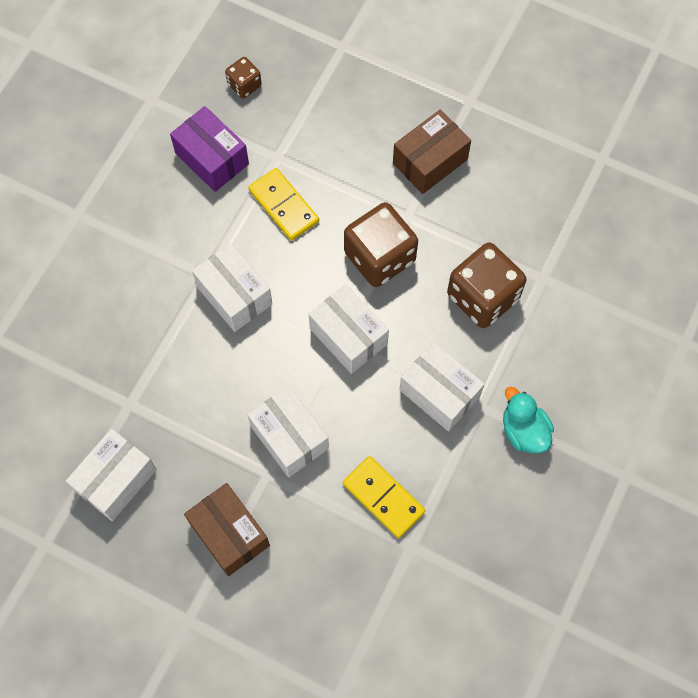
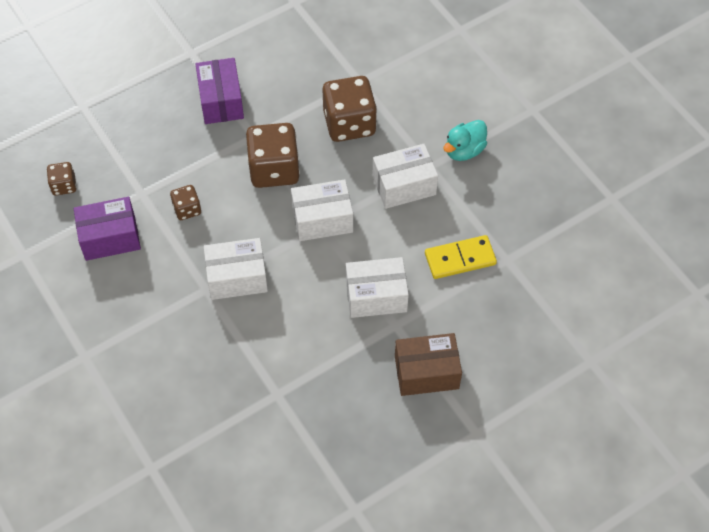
camera: 60 degrees left, 10 degrees down
(116, 480) = (334, 432): white box -> none
(284, 206) = (187, 209): yellow domino -> brown dice
(430, 161) = (221, 101): brown box -> purple box
(523, 431) = (464, 150): turquoise duck -> turquoise duck turned 45 degrees counterclockwise

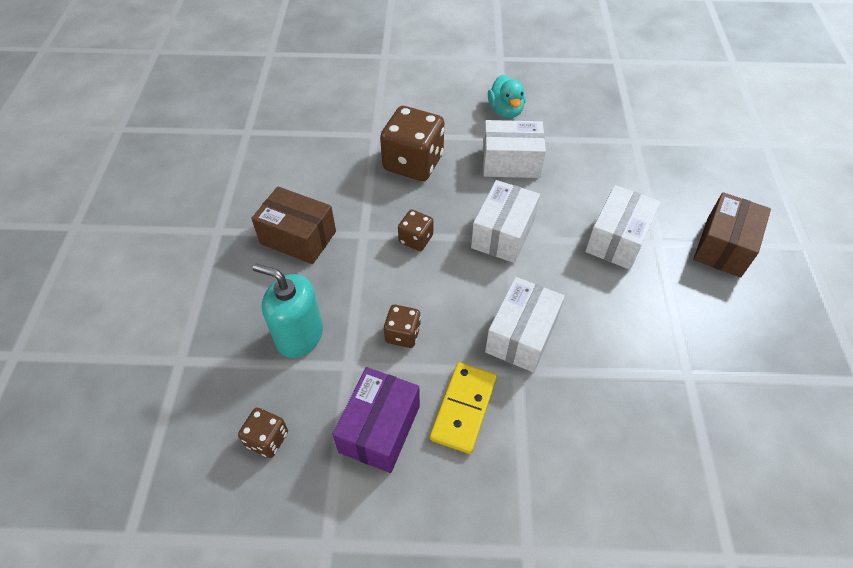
camera: 55 degrees left, 5 degrees down
(144, 154) = (299, 335): none -> turquoise soap dispenser
(221, 101) = (298, 237): purple box -> brown box
(274, 169) = (416, 239): brown dice -> brown dice, size x0.51
(404, 185) = (510, 162): white box -> white box turned 75 degrees clockwise
(460, 259) = (614, 166): yellow domino -> yellow domino (463, 408)

